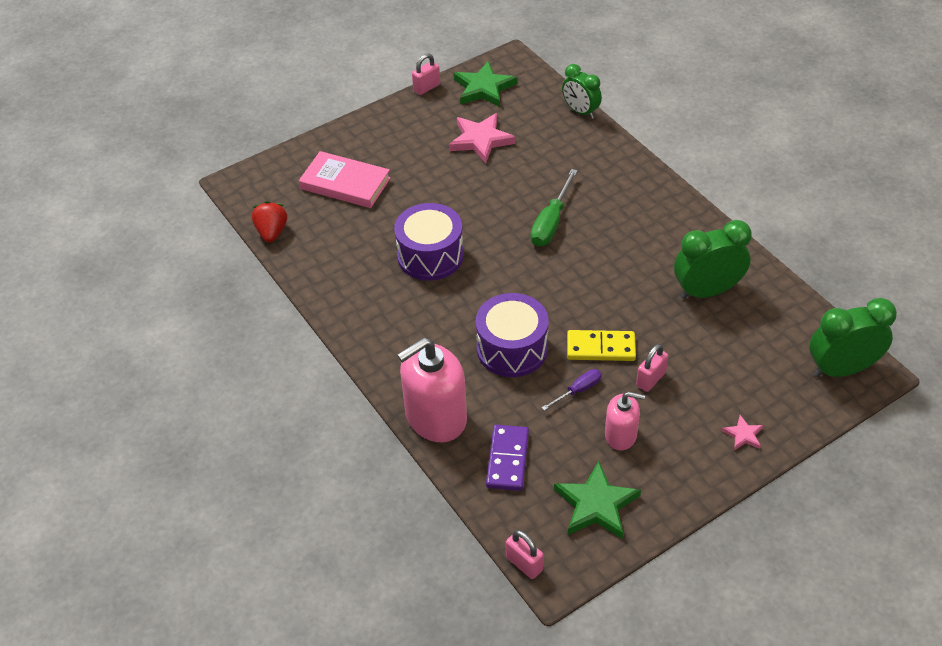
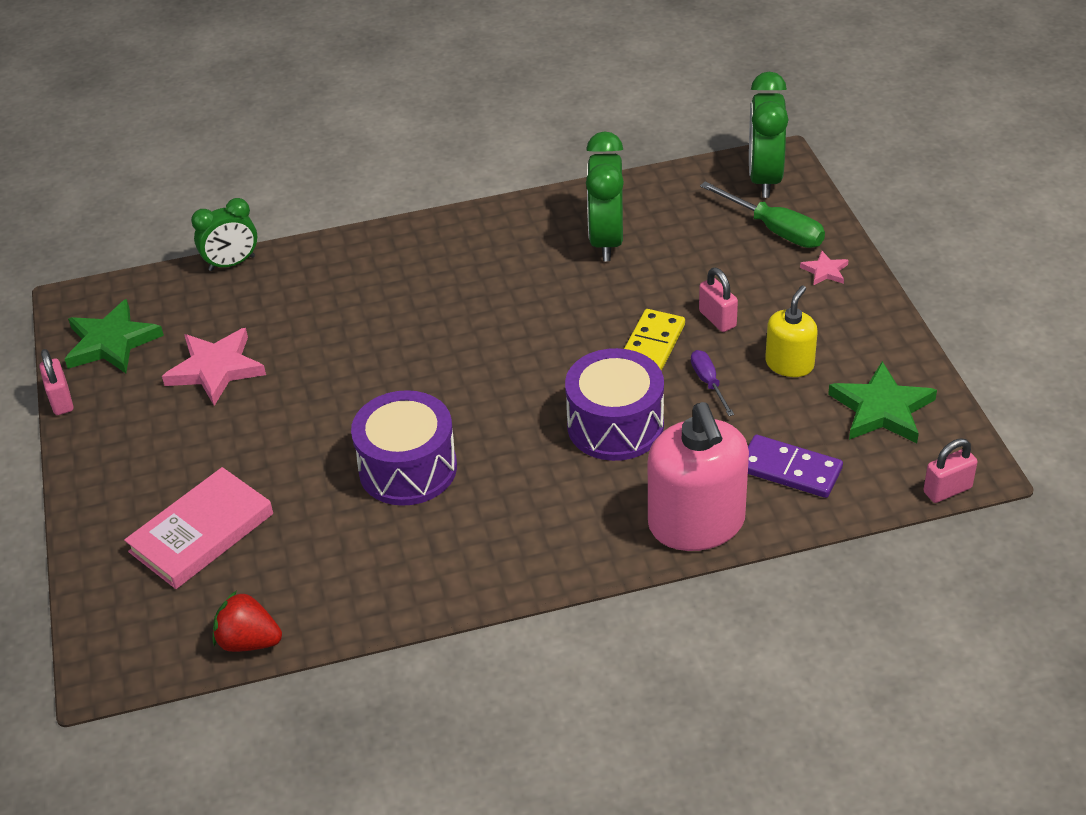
camera: 70 degrees left, 5 degrees down
(551, 222) = (417, 339): green screwdriver -> green screwdriver (775, 230)
(621, 435) = (789, 364): pink soap dispenser -> yellow soap dispenser

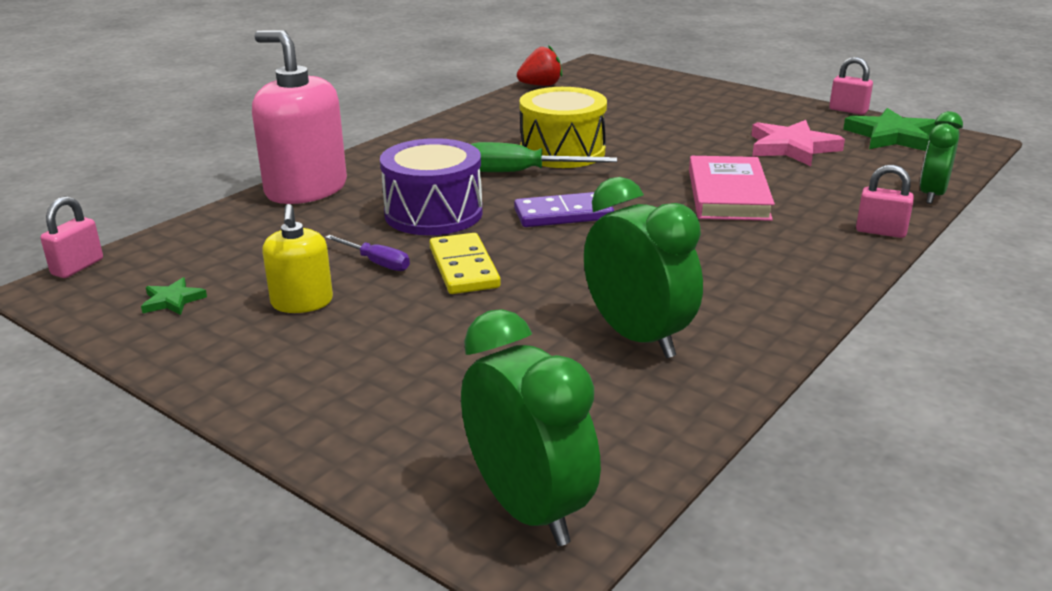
camera: 140 degrees right, 15 degrees down
(201, 533) = (641, 100): pink book -> pink book (728, 195)
(408, 468) = (562, 151): purple drum -> yellow drum
(717, 319) = (418, 312): pink padlock -> pink padlock (880, 231)
(775, 230) = (439, 434): green screwdriver -> green screwdriver (520, 172)
(790, 469) = (246, 236): purple domino -> purple domino (563, 214)
(825, 271) = (325, 407): pink star -> none
(881, 409) = (172, 300): green star -> green star, size x0.50

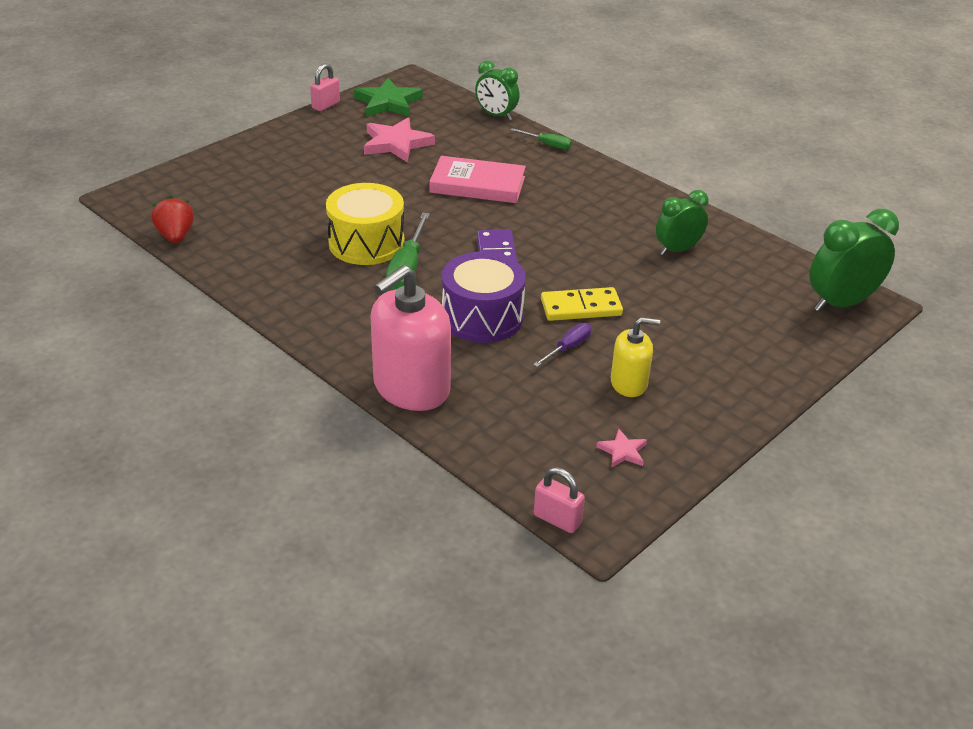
camera: 85 degrees left, 10 degrees up
(172, 300) = (622, 451): green star -> pink star
(637, 337) = (677, 250): green clock -> green clock, size x0.66
(880, 231) = (548, 145): pink padlock -> green screwdriver

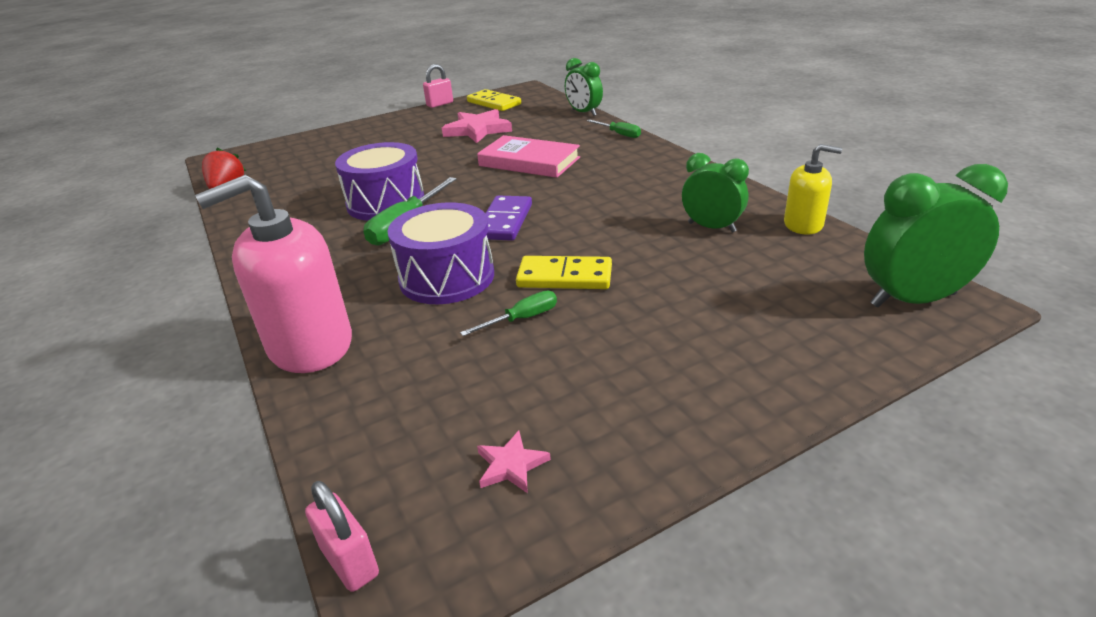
camera: 20 degrees right, 5 degrees down
(366, 243) = (386, 202): yellow drum -> purple drum
(388, 102) = (494, 103): green star -> yellow domino
(568, 347) = (522, 319): purple screwdriver -> green screwdriver
(629, 383) = (573, 370): yellow soap dispenser -> yellow soap dispenser (803, 224)
(677, 250) = (711, 227): green clock -> green clock turned 45 degrees clockwise

